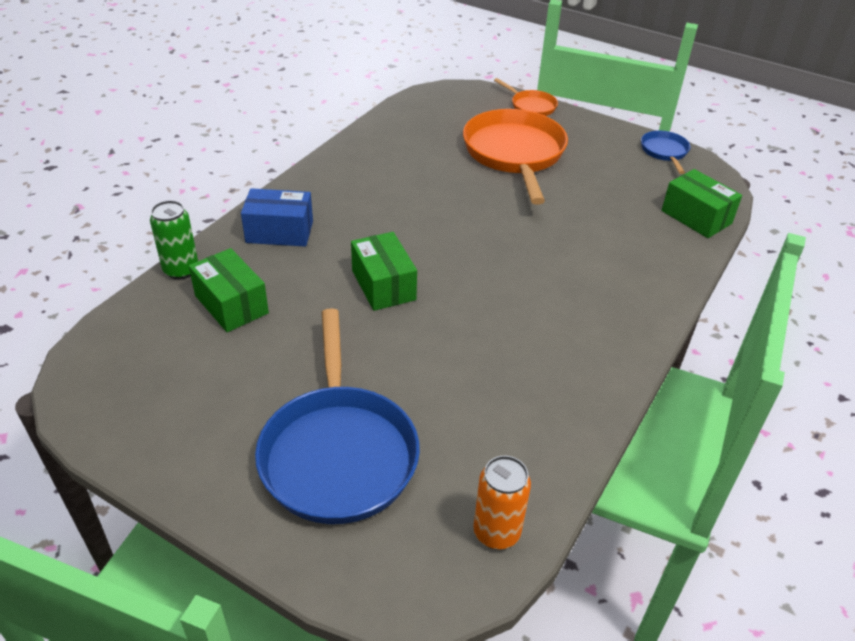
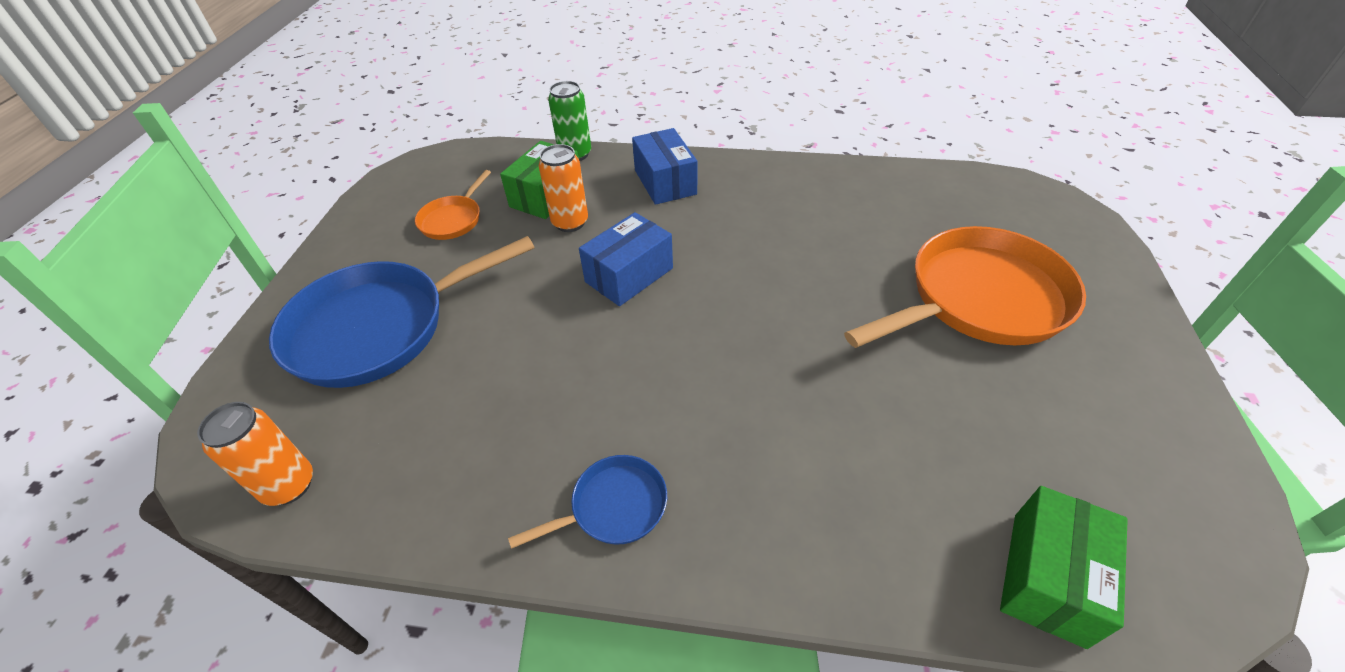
camera: 70 degrees right, 5 degrees up
(287, 300) = (570, 222): none -> orange can
(383, 285) = (629, 275): green box -> blue box
(531, 106) = (1120, 280): orange pan -> orange pan (453, 219)
(664, 152) = (1203, 481): blue pan -> blue pan (613, 507)

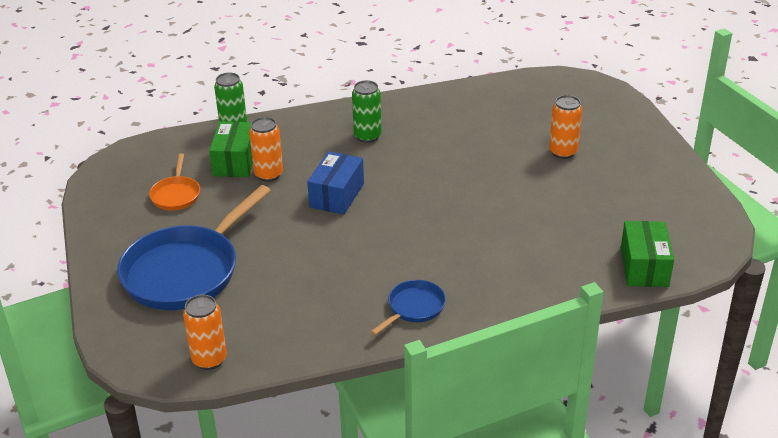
camera: 25 degrees left, 10 degrees down
(665, 182) = (319, 131): blue box -> none
(718, 203) = (367, 136): none -> green can
(979, 299) = (563, 152): orange pan -> orange can

